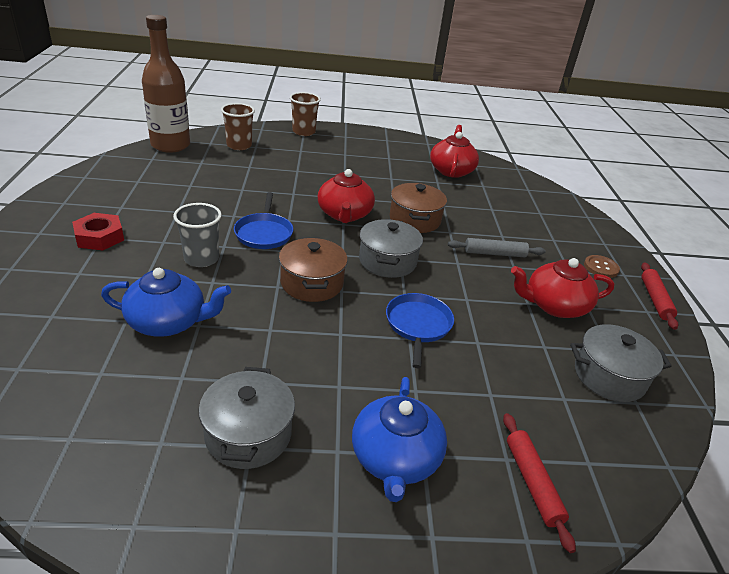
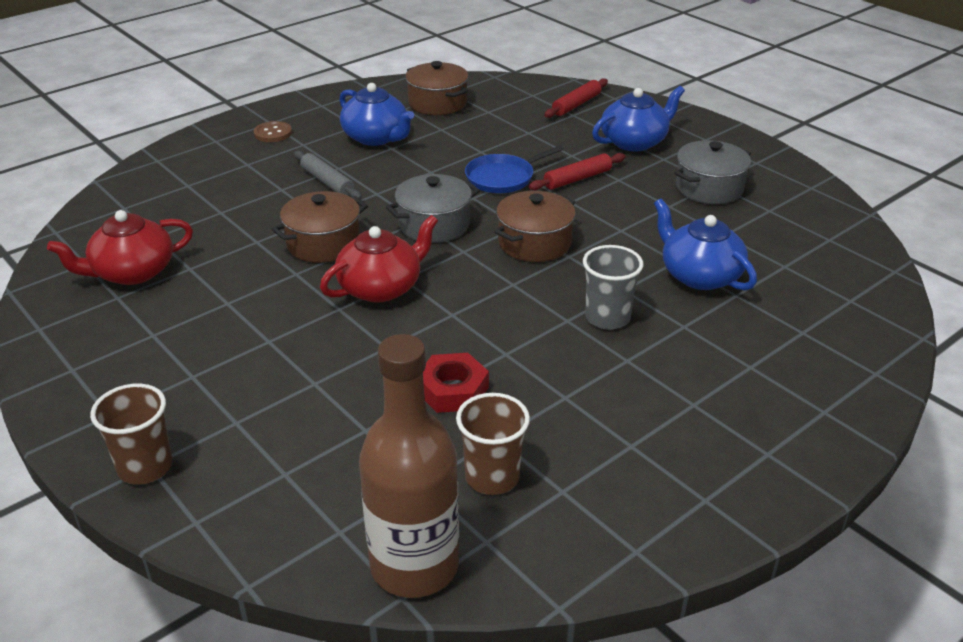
camera: 125 degrees left, 0 degrees up
(99, 237) = (696, 405): red nut -> red nut (452, 390)
(239, 145) = (305, 493): brown cup -> brown cup (492, 477)
(264, 233) = (504, 312): blue pan -> none
(554, 305) = (376, 137): red teapot -> blue teapot
(609, 376) = (437, 103): grey pot -> brown pot
(655, 299) = (296, 105): red rolling pin -> red rolling pin (577, 179)

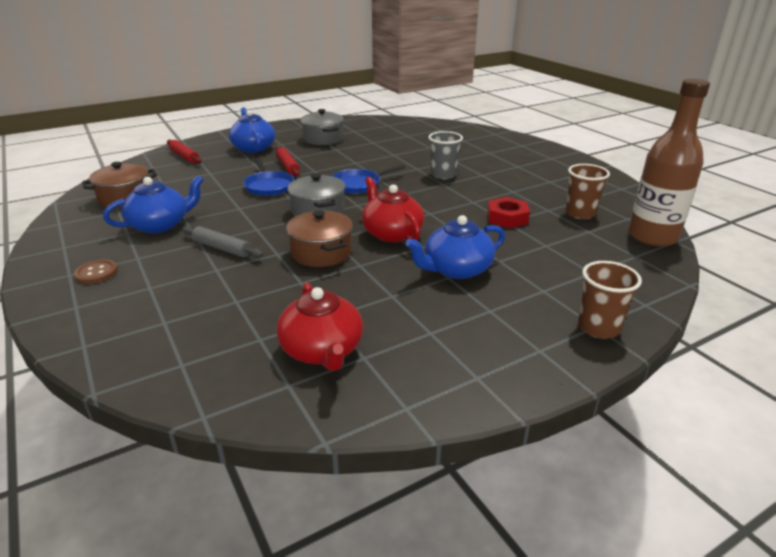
camera: 80 degrees left, 5 degrees down
(327, 182) = (222, 248): grey rolling pin -> grey rolling pin turned 60 degrees clockwise
(534, 243) = (358, 184): brown pot -> blue pan
(699, 275) = (409, 152): blue teapot -> blue teapot (456, 269)

